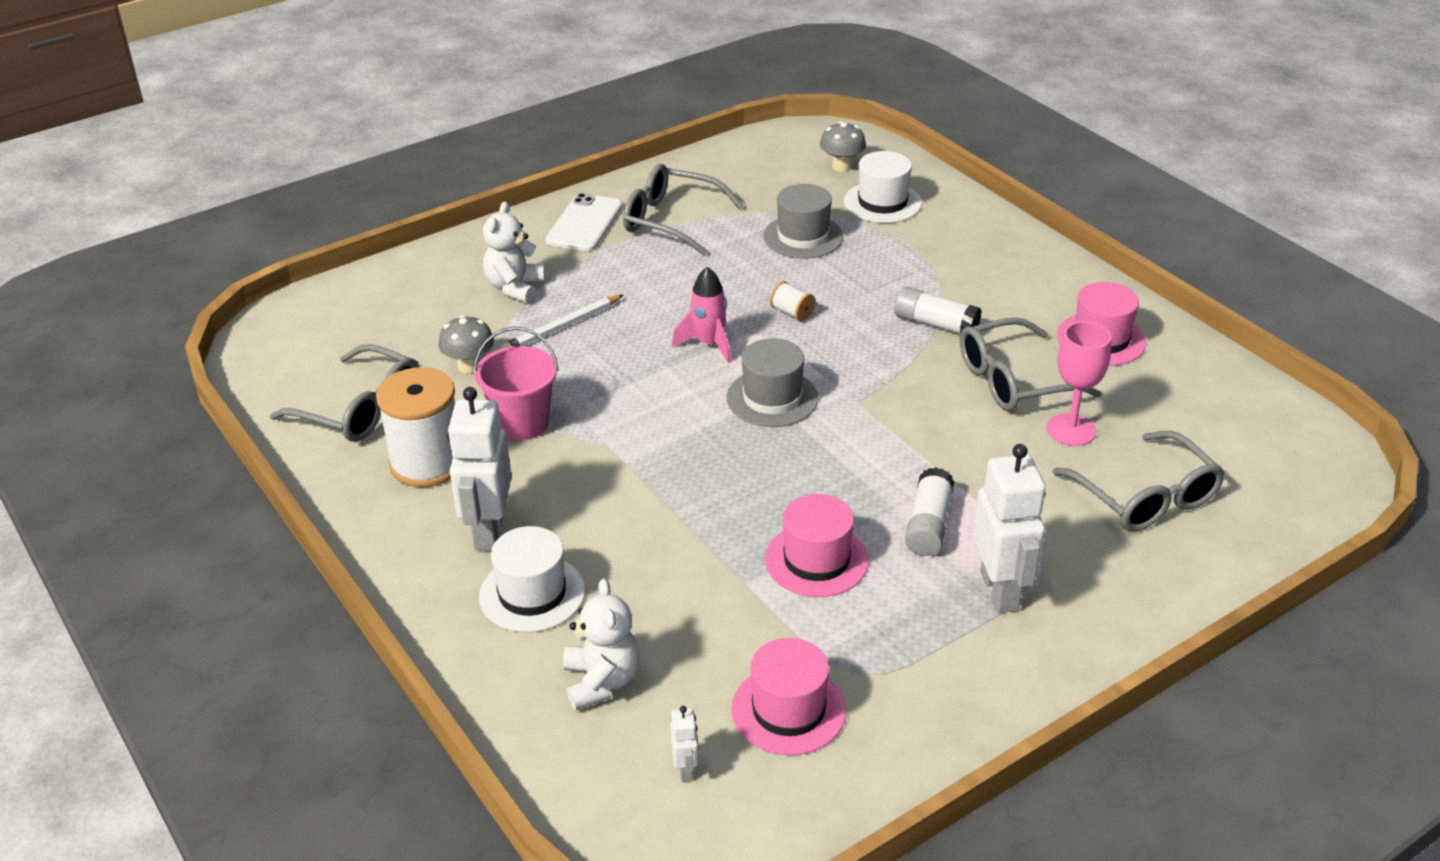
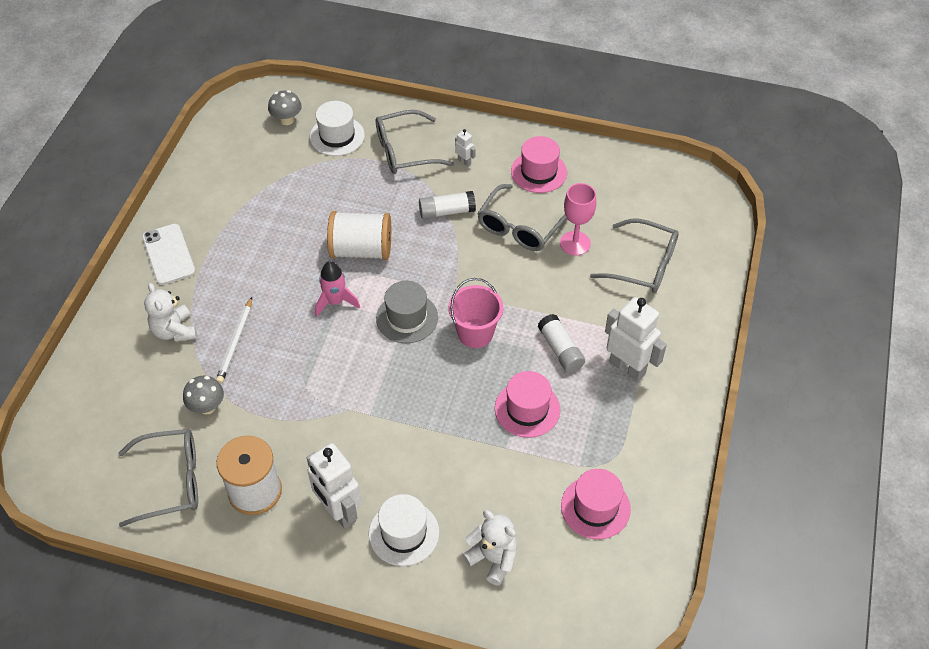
camera: 40 degrees left, 15 degrees up
(522, 423) = (282, 426): pink bucket -> pink bucket (475, 333)
(671, 220) = (222, 221): grey glasses -> grey glasses (405, 151)
(685, 769) = (580, 576): white robot -> white robot (464, 161)
(792, 313) = (361, 250): white spool -> white spool, size x2.30
(803, 236) = (315, 188): grey hat -> none

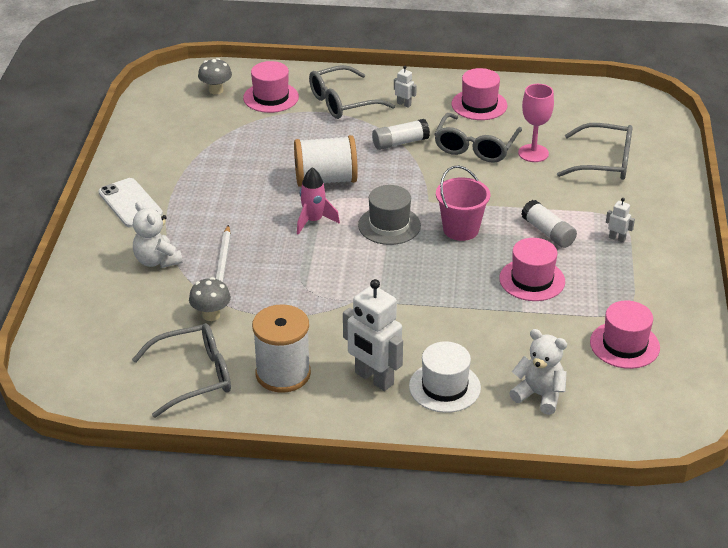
camera: 10 degrees left, 15 degrees down
(337, 136) = (271, 97): white hat -> pink hat
(627, 367) = (617, 238): white robot -> white robot, size x0.45

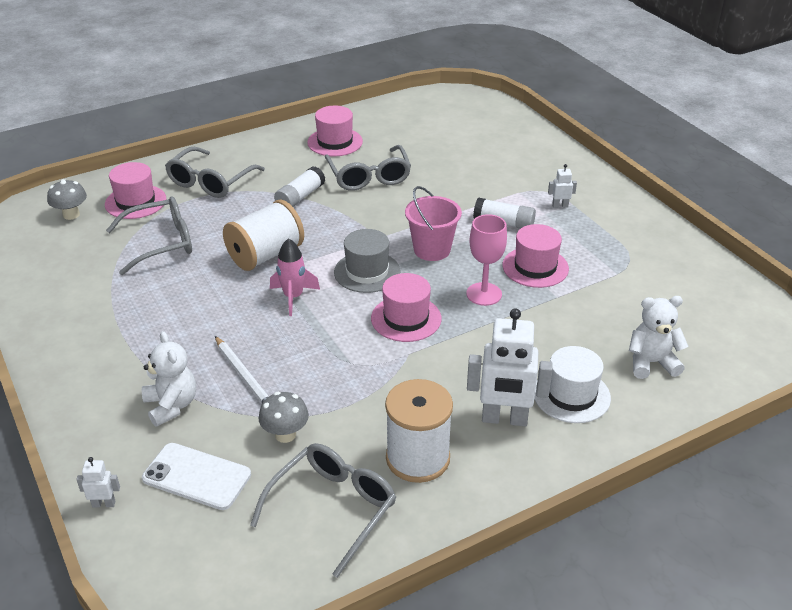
camera: 35 degrees left, 0 degrees up
(130, 203) = (83, 359): white phone -> white phone (196, 477)
(157, 261) = (171, 405): white teddy bear -> white teddy bear turned 135 degrees counterclockwise
(404, 104) = (269, 164): white robot -> white robot (104, 504)
(533, 153) = (421, 164): pink goblet -> pink goblet (484, 294)
(604, 162) = (483, 151): grey glasses -> grey glasses (161, 243)
(624, 345) = (663, 288): pink hat -> pink hat (406, 318)

